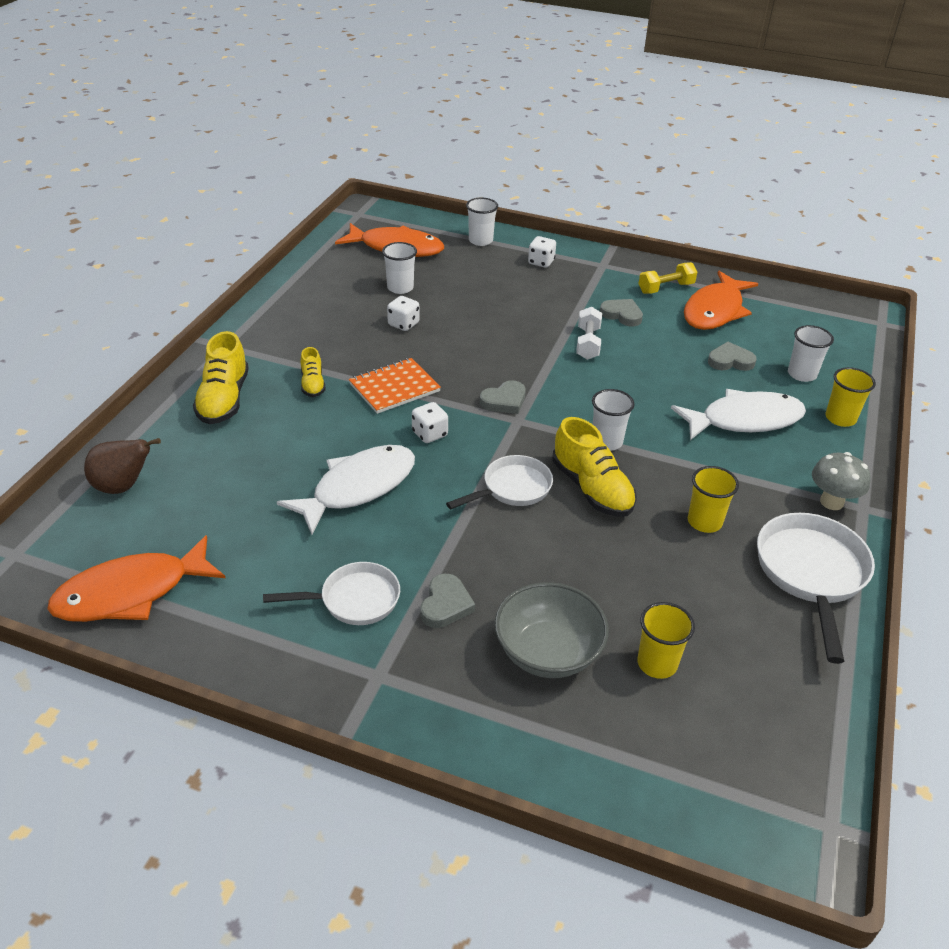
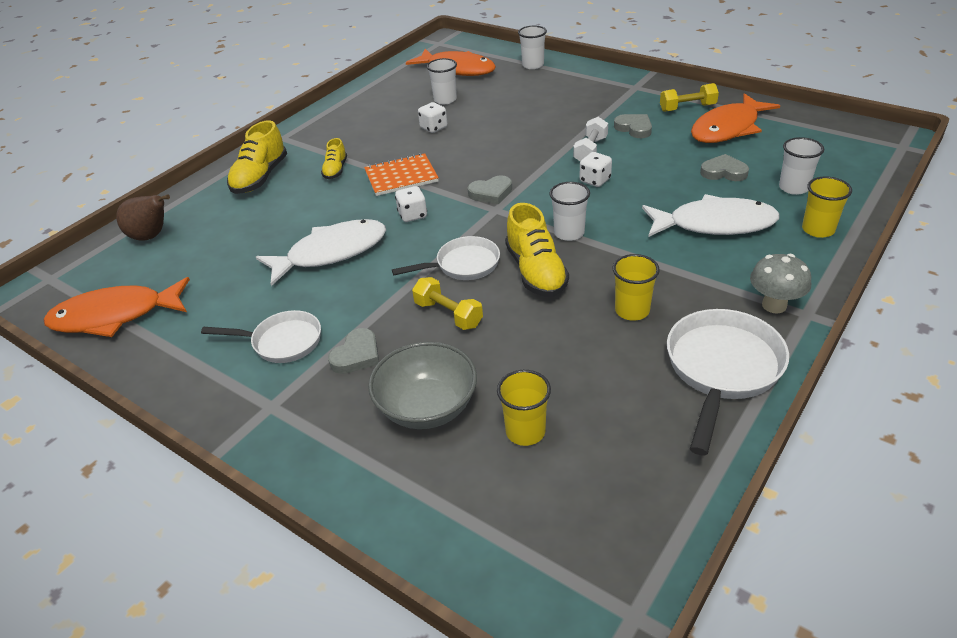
camera: 20 degrees right, 0 degrees up
(522, 546) = (448, 314): none -> yellow dumbbell
(541, 262) = (579, 83): white dice -> white dice (595, 180)

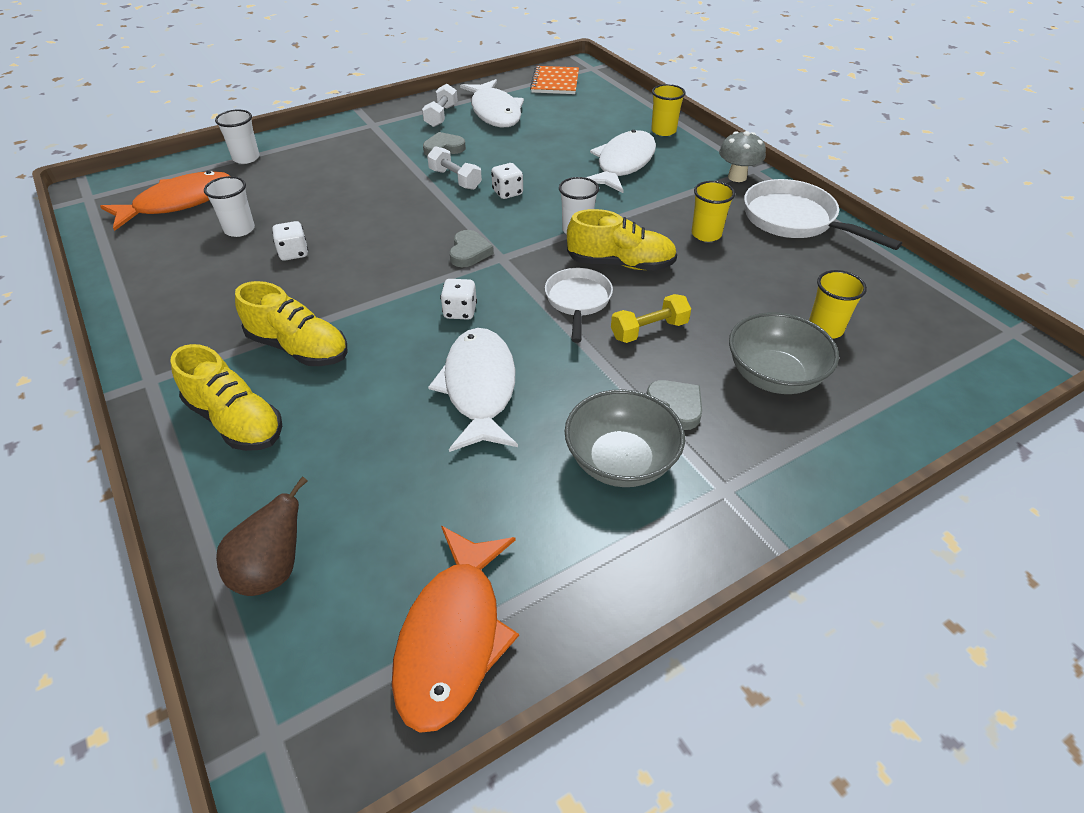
camera: 70 degrees left, 5 degrees up
(282, 342) = (620, 461): white pan -> grey bowl
(335, 170) = (299, 348): yellow shoe -> yellow shoe, size x1.77
(401, 177) = (373, 301): orange notebook -> orange notebook (555, 82)
(687, 108) = (441, 116): yellow dumbbell -> white dumbbell
(723, 172) = (556, 136): grey heart -> none
(728, 128) = (495, 112): orange fish -> white fish
(793, 188) = (604, 119): white cup -> none

